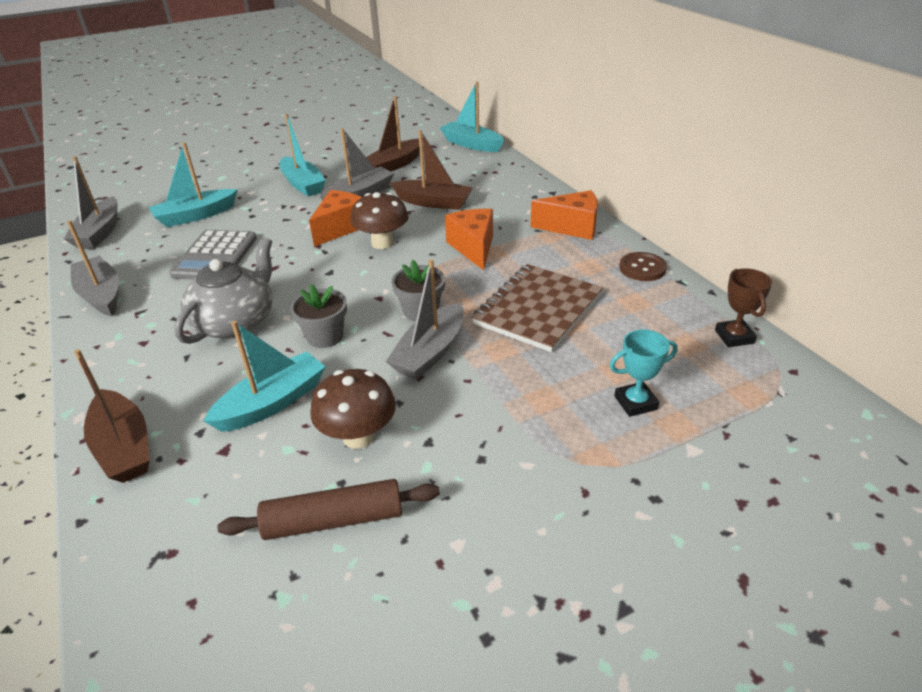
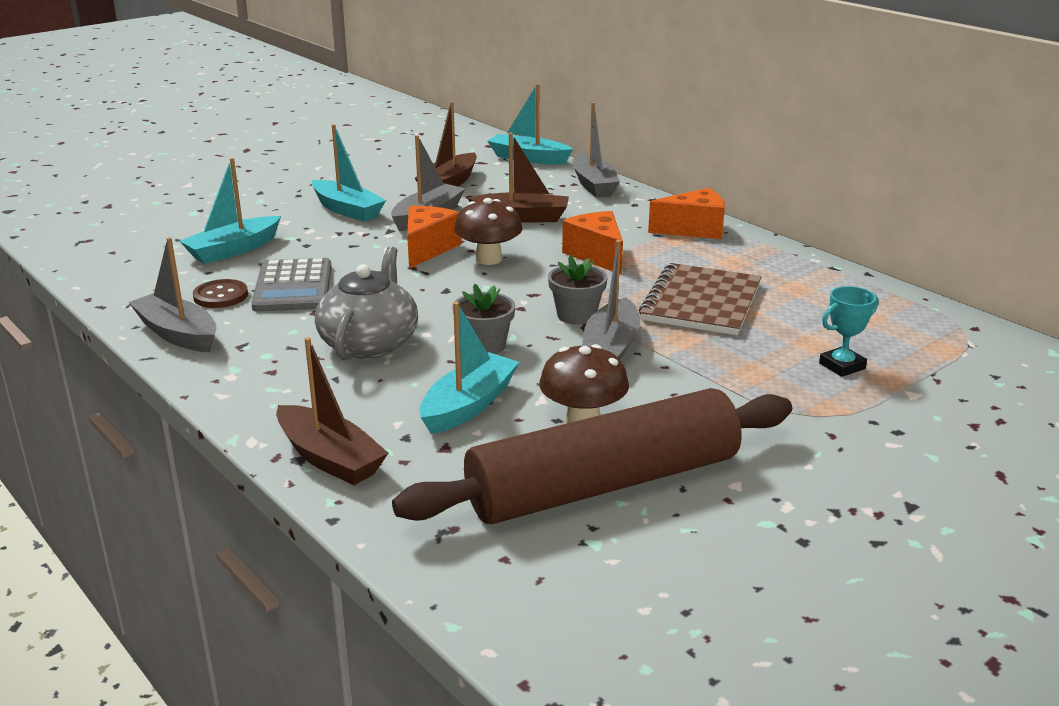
camera: 15 degrees left, 10 degrees down
(99, 233) = (118, 275): grey boat -> grey boat (593, 185)
(334, 520) = (603, 484): brown rolling pin -> brown rolling pin, size x1.94
(642, 268) = (788, 259): brown button -> brown button (221, 296)
(734, 337) = (908, 307): brown trophy -> none

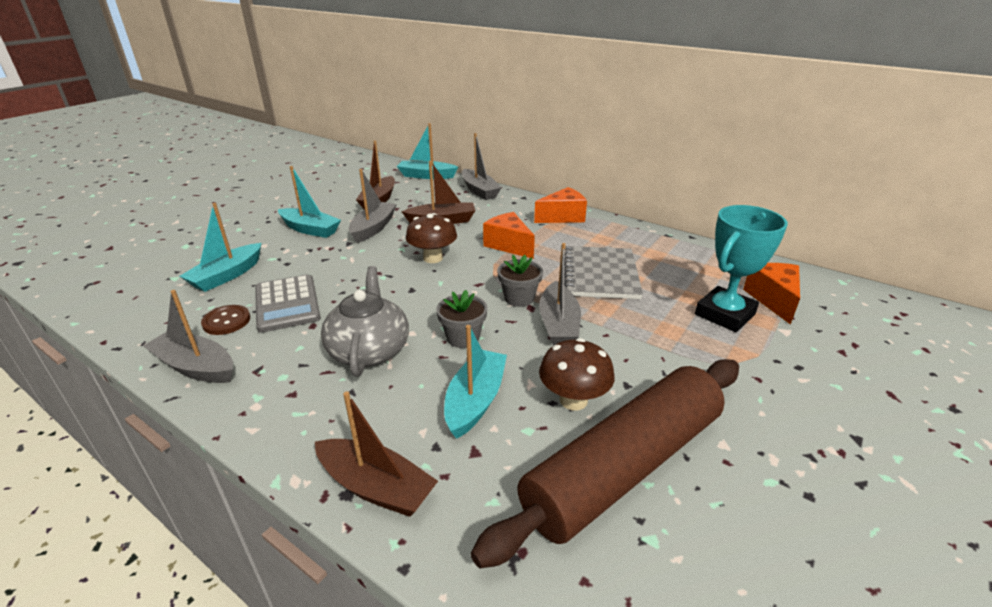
camera: 15 degrees left, 5 degrees up
(428, 249) = (384, 255): orange cheese -> orange cheese (773, 299)
(701, 302) = (600, 274): brown notebook -> grey notebook
(842, 366) = (724, 314): turquoise trophy -> turquoise trophy, size x1.85

